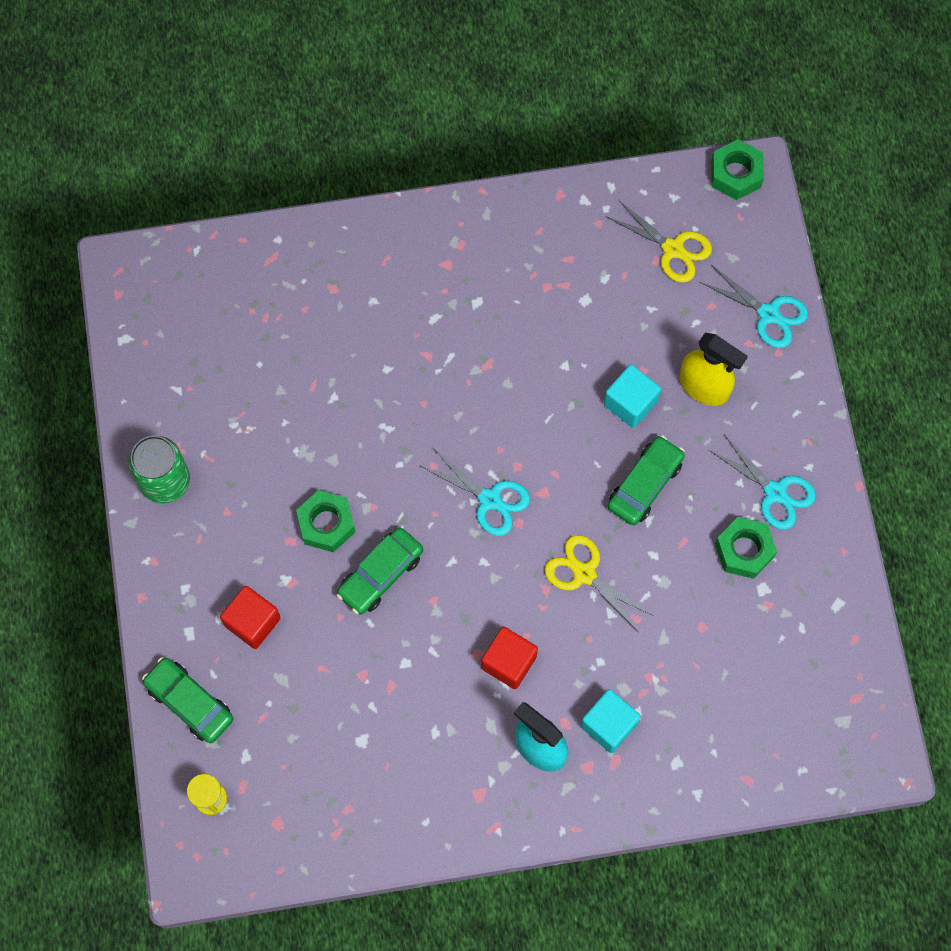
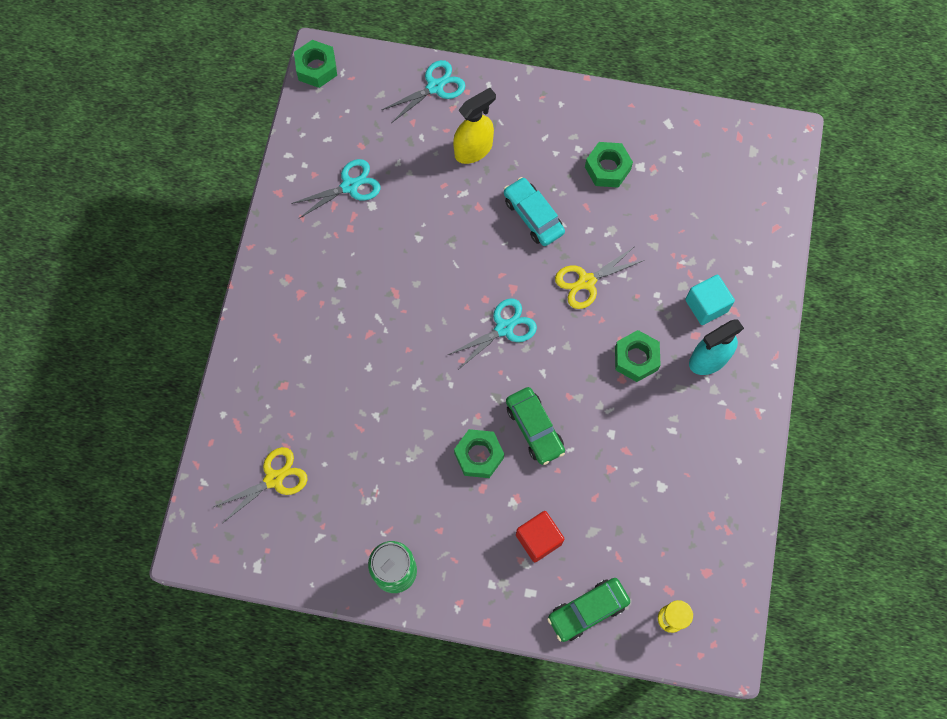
camera: 70 degrees left, 0 degrees up
(509, 662) = (636, 358): red cube -> green nut
(630, 403) = (466, 203): turquoise cube -> none
(645, 484) = (533, 216): green car -> turquoise car
(673, 249) = (357, 131): yellow scissors -> yellow scissors (274, 479)
(775, 492) = (572, 132): turquoise scissors -> turquoise scissors (350, 186)

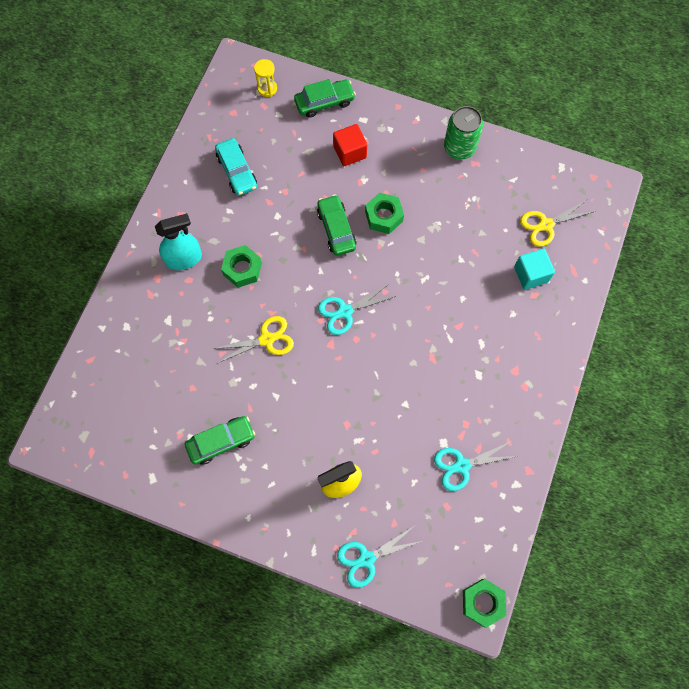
camera: 170 degrees left, 0 degrees up
(533, 216) = (299, 407): turquoise car -> turquoise car (237, 171)
(607, 168) = (221, 442): green nut -> green car
(706, 305) = (172, 302): turquoise cube -> turquoise cube (531, 274)

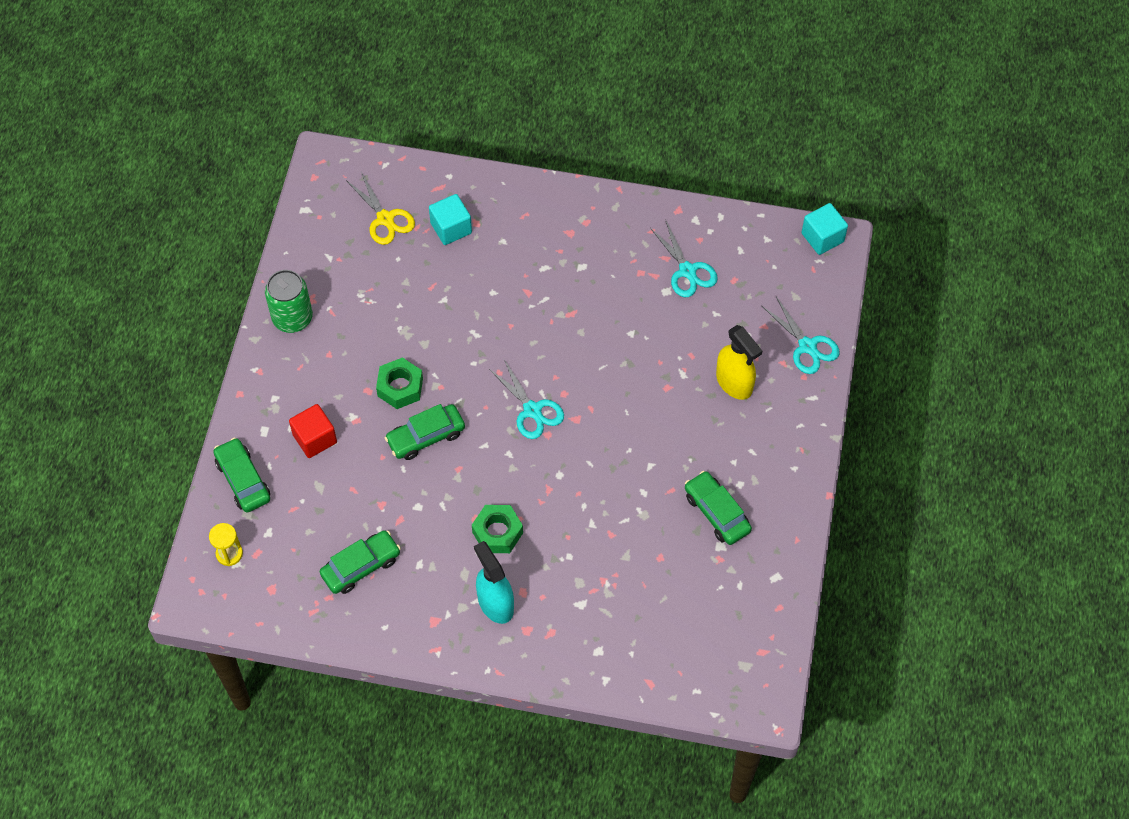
camera: 100 degrees left, 10 degrees down
(237, 171) = (361, 566): turquoise car -> green car
(267, 339) = (583, 488): yellow scissors -> none
(482, 602) = (822, 237): green nut -> turquoise cube

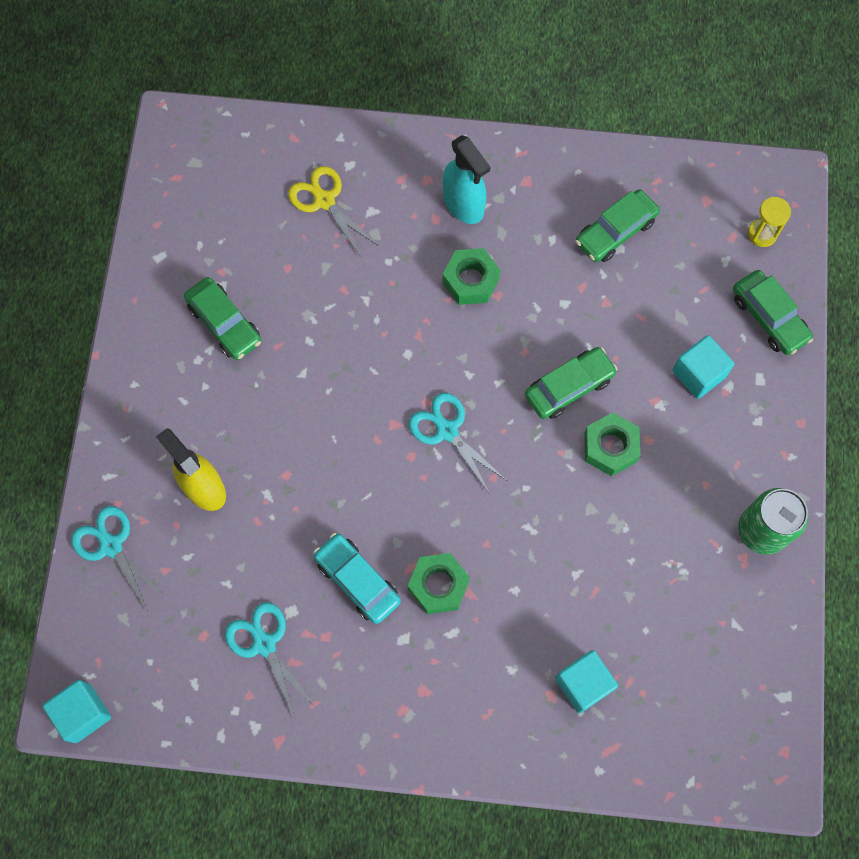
camera: 175 degrees right, 10 degrees up
(315, 438) = (698, 374): red cube -> turquoise cube
(385, 219) = (673, 691): yellow scissors -> yellow scissors (324, 200)
(551, 299) = (438, 585): none -> green nut
(614, 308) = (357, 580): none -> turquoise car

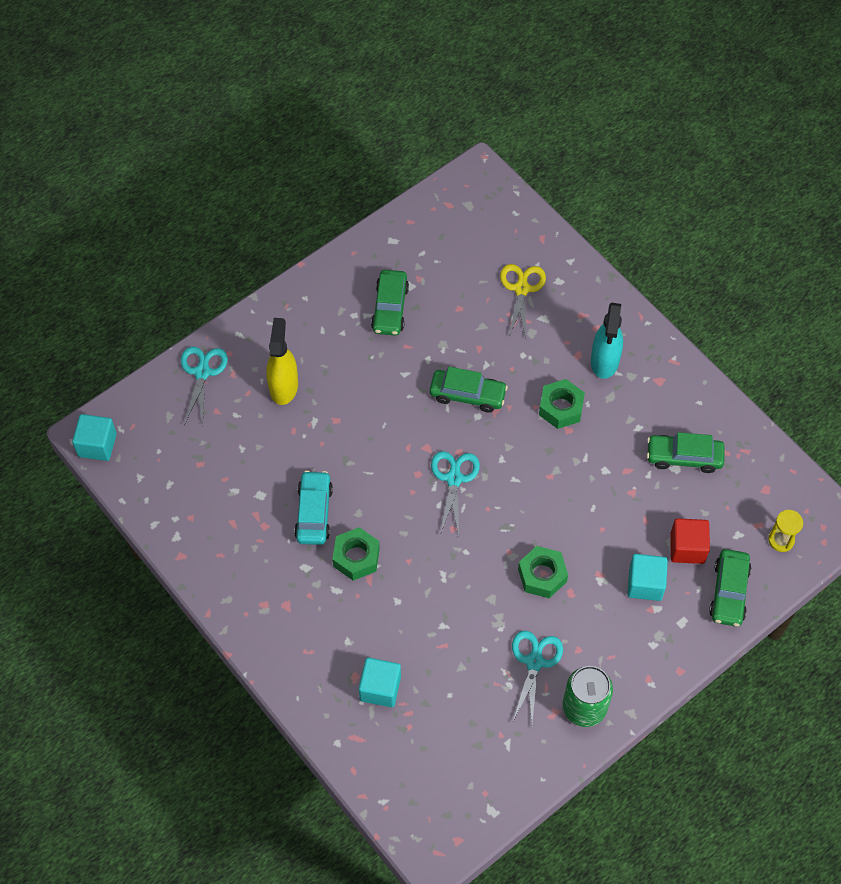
camera: 45 degrees right, 10 degrees down
(264, 644) = (227, 498): turquoise scissors -> turquoise scissors (534, 662)
(569, 387) = (554, 519): green car -> green car (467, 395)
(699, 310) = (687, 548): none -> red cube

